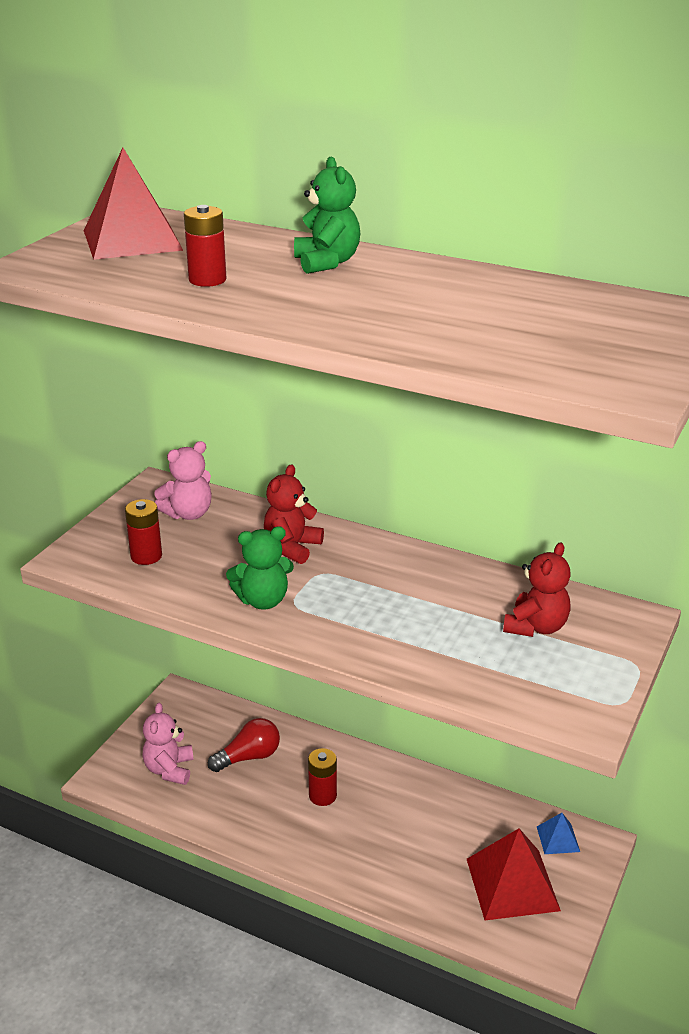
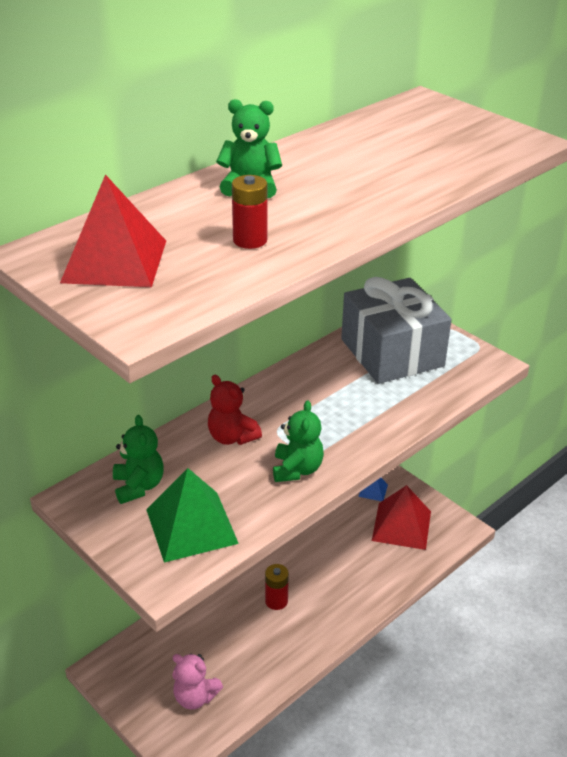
camera: 70 degrees left, 5 degrees up
(146, 556) = (191, 526): red battery -> green pyramid
(188, 513) = (138, 486): pink teddy bear -> green teddy bear
(249, 757) = (209, 637): red light bulb -> none
(536, 627) = (392, 352): red teddy bear -> grey gift

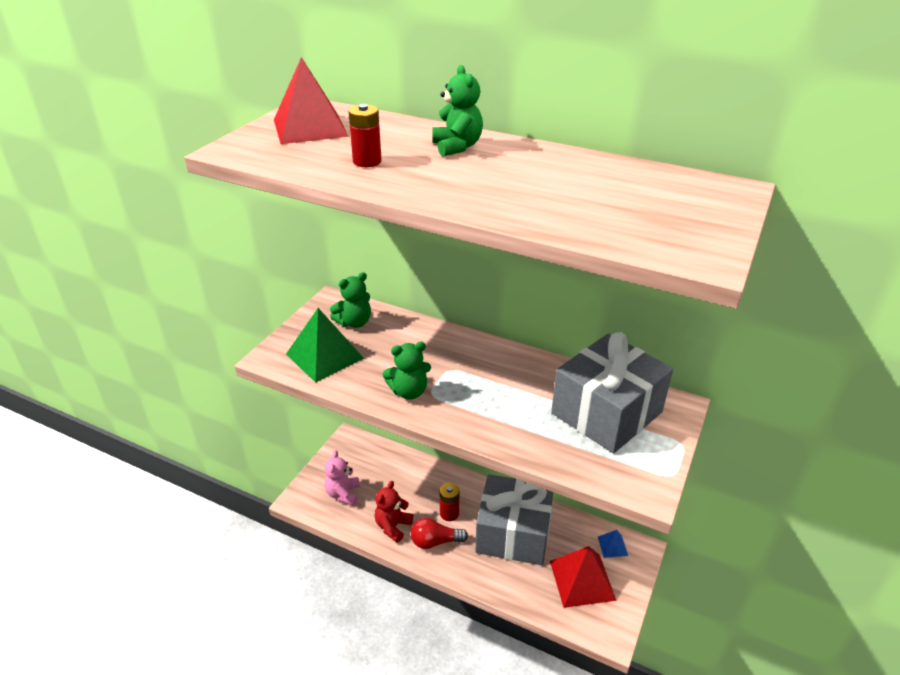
camera: 70 degrees right, 0 degrees up
(232, 437) = (429, 349): red teddy bear -> red teddy bear (393, 526)
(309, 625) = (435, 541): none -> red light bulb
(327, 556) = (513, 533): none -> grey gift

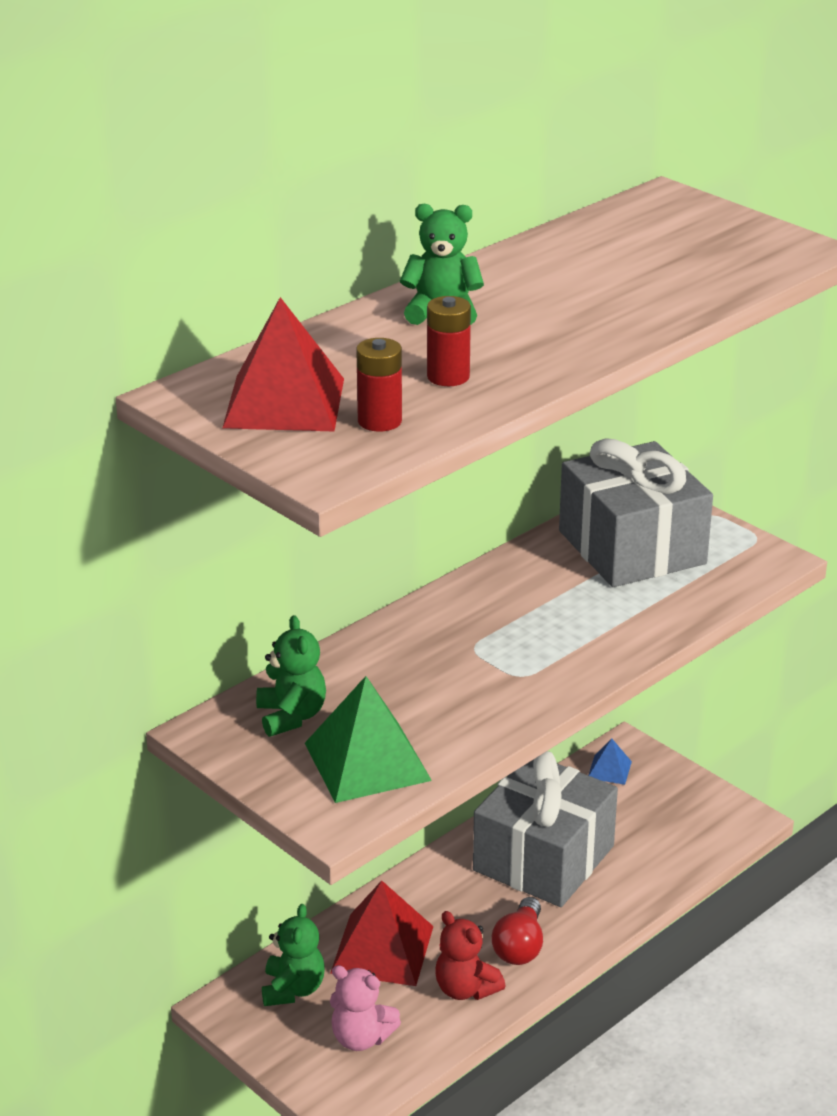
camera: 70 degrees left, 5 degrees down
(409, 391) = (504, 694): green teddy bear -> green teddy bear (293, 989)
(449, 513) = (471, 917): red battery -> red battery (379, 421)
(582, 580) = (653, 816): red pyramid -> red pyramid (382, 949)

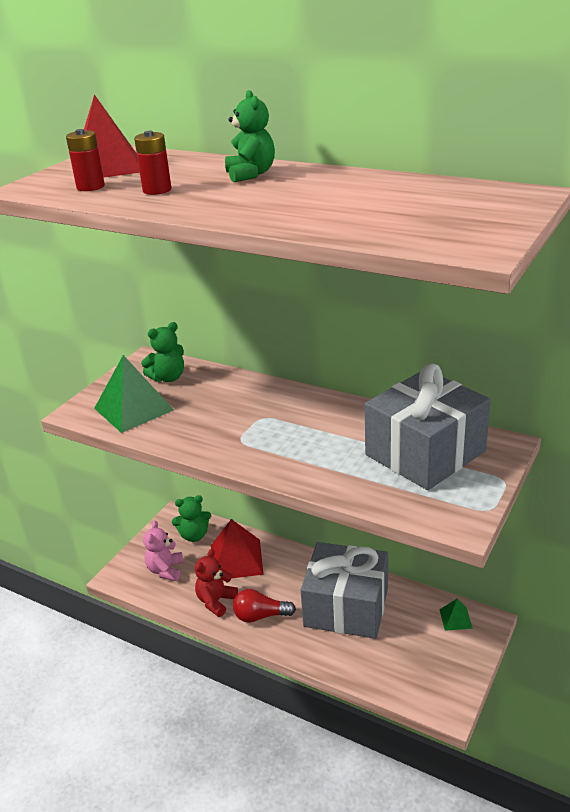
camera: 75 degrees right, 0 degrees up
(609, 770) = (455, 618): blue pyramid -> green pyramid

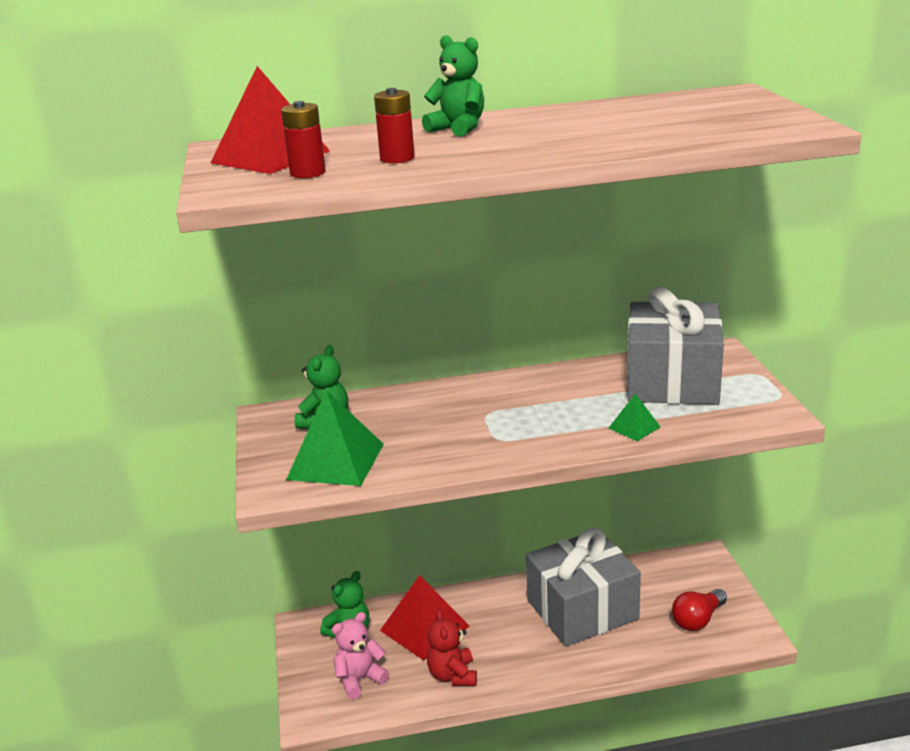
camera: 40 degrees left, 5 degrees down
(165, 570) = (360, 679): pink teddy bear -> pink teddy bear turned 90 degrees clockwise
(260, 616) = (514, 662): red light bulb -> red light bulb (698, 620)
(455, 618) = (680, 567): green pyramid -> green pyramid (634, 427)

